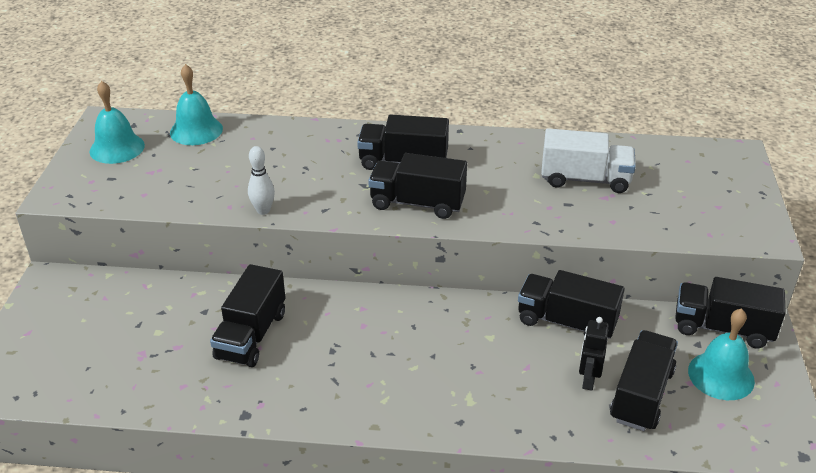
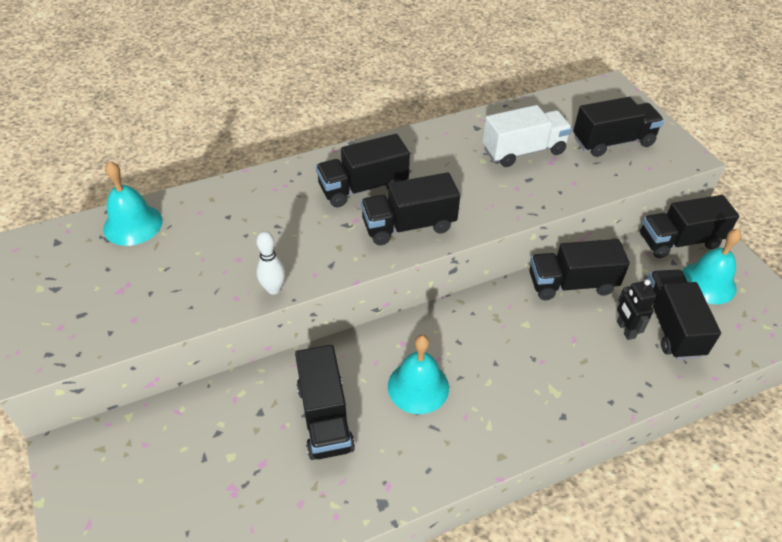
camera: 30 degrees left, 10 degrees up
(117, 148) = (59, 276): turquoise bell -> turquoise bell (418, 386)
(690, 200) = (612, 142): none -> black truck

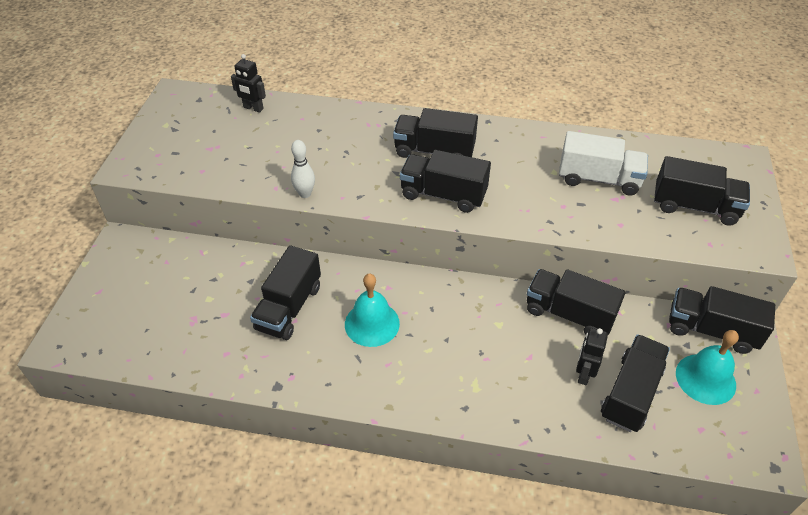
camera: 35 degrees right, 0 degrees up
(133, 224) = (253, 108): turquoise bell -> black robot

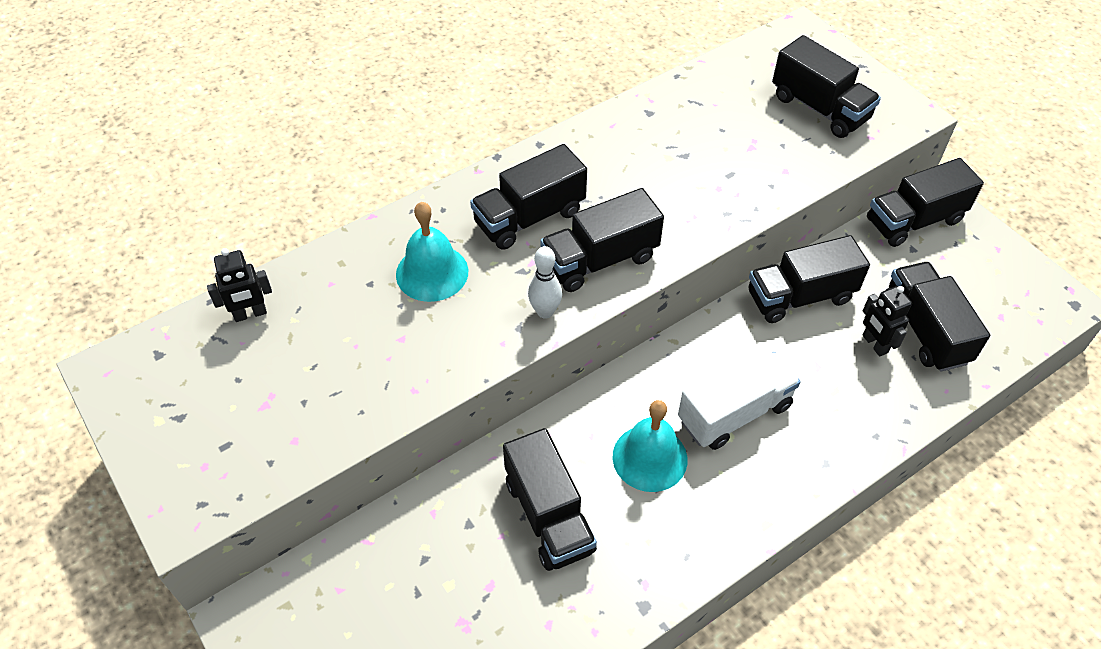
camera: 45 degrees left, 5 degrees up
(305, 194) = (457, 371): white bowling pin -> white bowling pin (545, 312)
(598, 179) = (714, 136): white truck -> white truck (734, 413)
(694, 206) = (819, 108): black truck -> black truck turned 75 degrees clockwise
(705, 379) = (957, 269): turquoise bell -> turquoise bell (432, 272)

